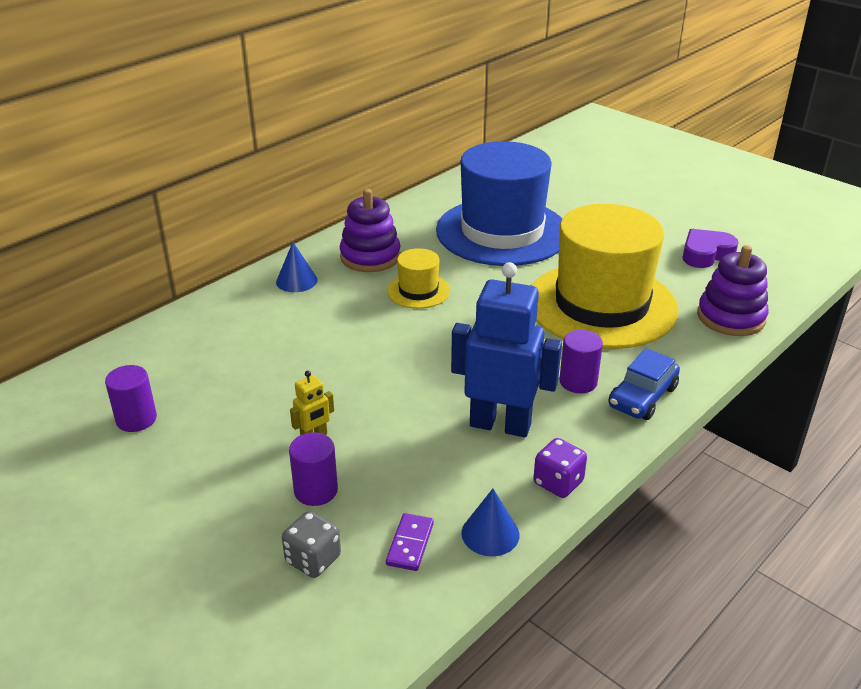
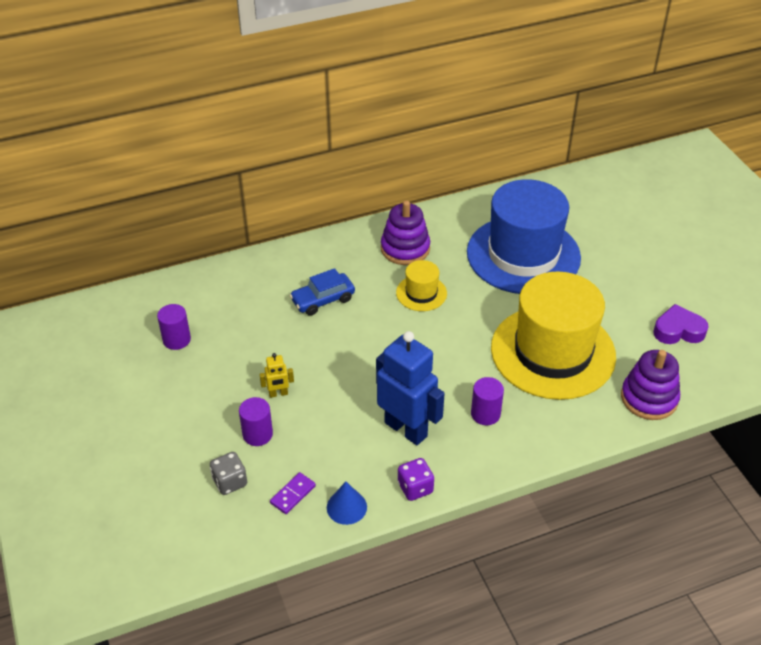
camera: 25 degrees right, 10 degrees up
(296, 281) = (339, 255): blue cone -> none
(642, 397) = (523, 443): blue car -> blue car (323, 300)

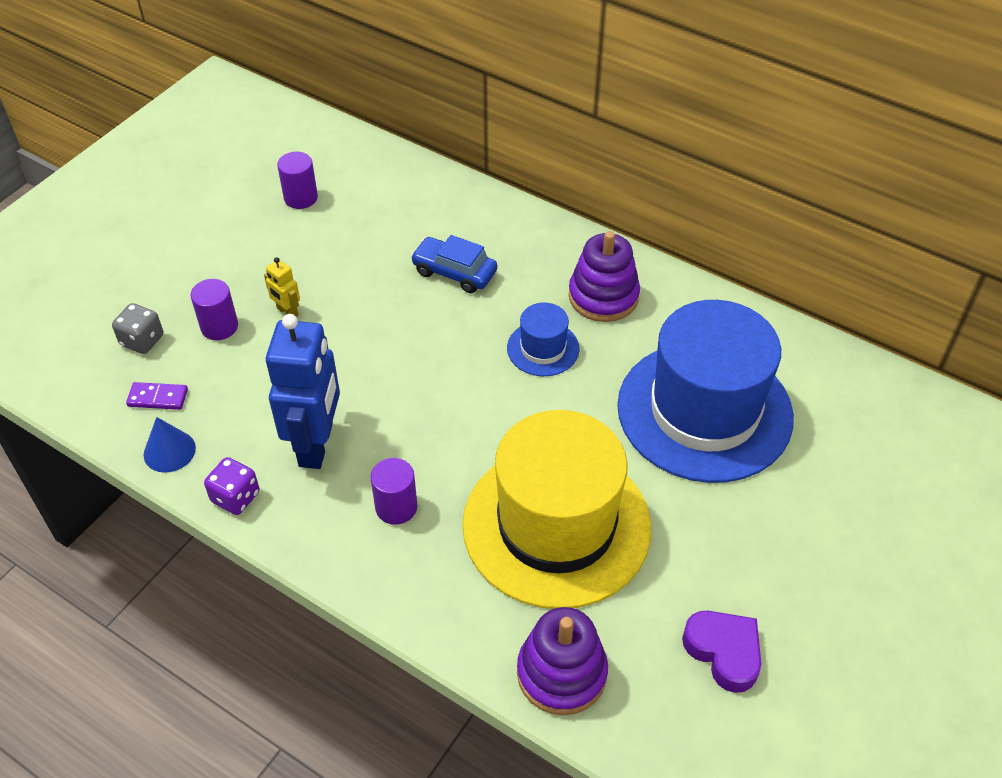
camera: 55 degrees right, 5 degrees up
(421, 293) = (543, 348): yellow hat -> blue hat

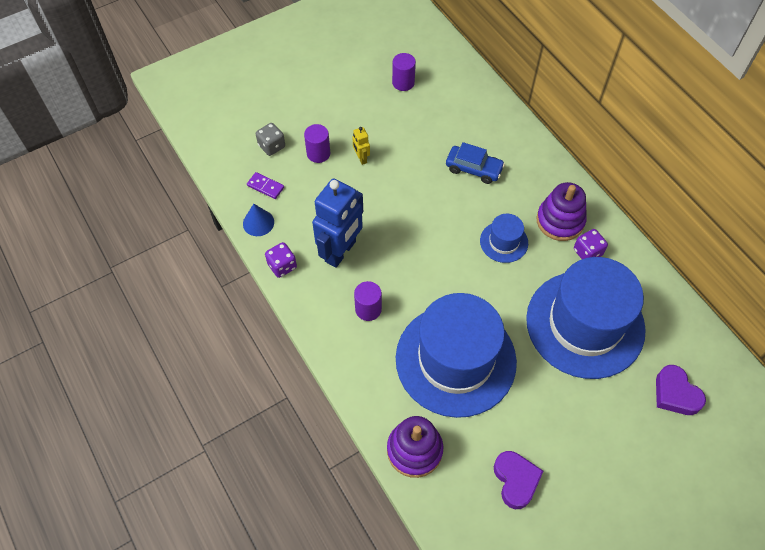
camera: 25 degrees right, 10 degrees up
(454, 272) = (474, 169): blue car -> blue car turned 150 degrees clockwise
(556, 525) = (455, 360): yellow hat -> blue hat
(659, 322) = (587, 252): none -> purple dice
(864, 452) = (675, 394): none -> purple heart

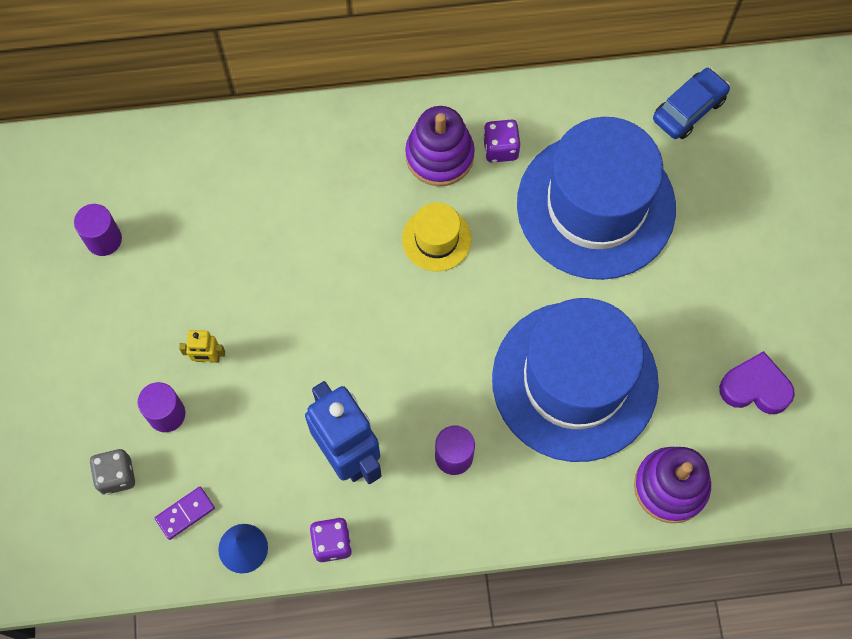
camera: 65 degrees left, 10 degrees up
(474, 169) = (305, 219): blue car -> blue car (689, 109)
(504, 242) = (436, 239): blue hat -> yellow hat
(675, 394) = (726, 158): purple heart -> none

